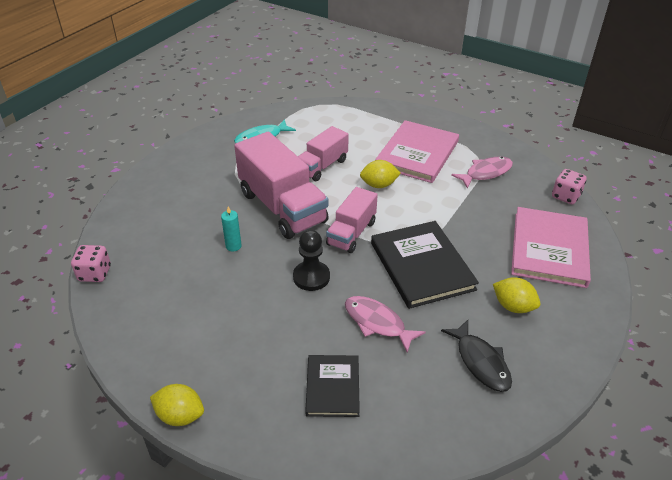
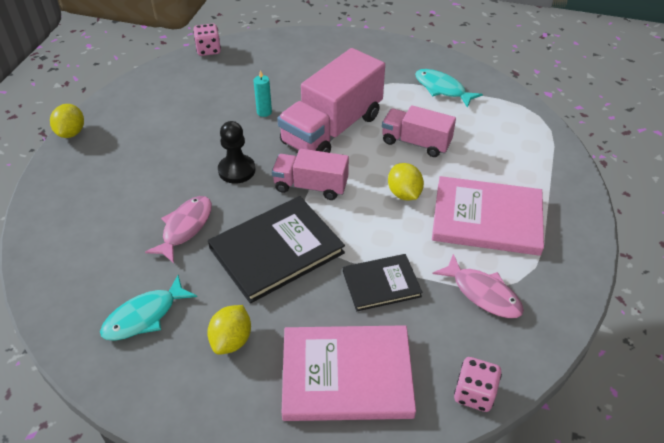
camera: 75 degrees right, 5 degrees up
(332, 387) = (104, 211): black book -> black book (381, 284)
(480, 362) = (144, 316): black fish -> turquoise fish

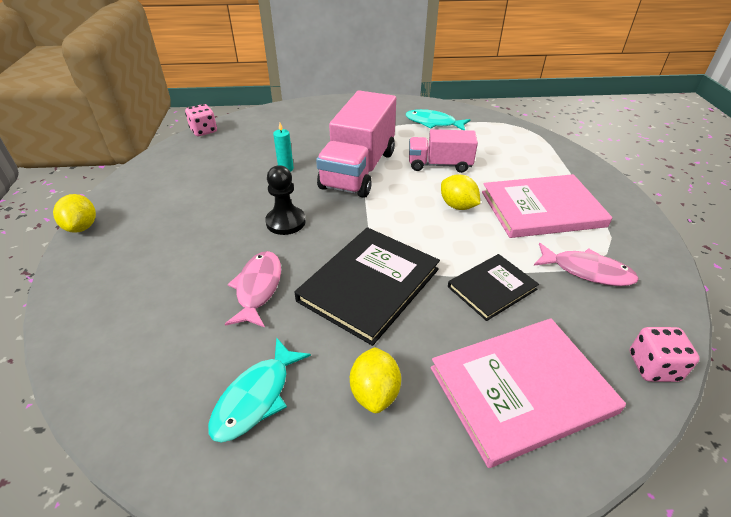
camera: 20 degrees left, 5 degrees down
(310, 186) = (368, 219): pink truck -> none

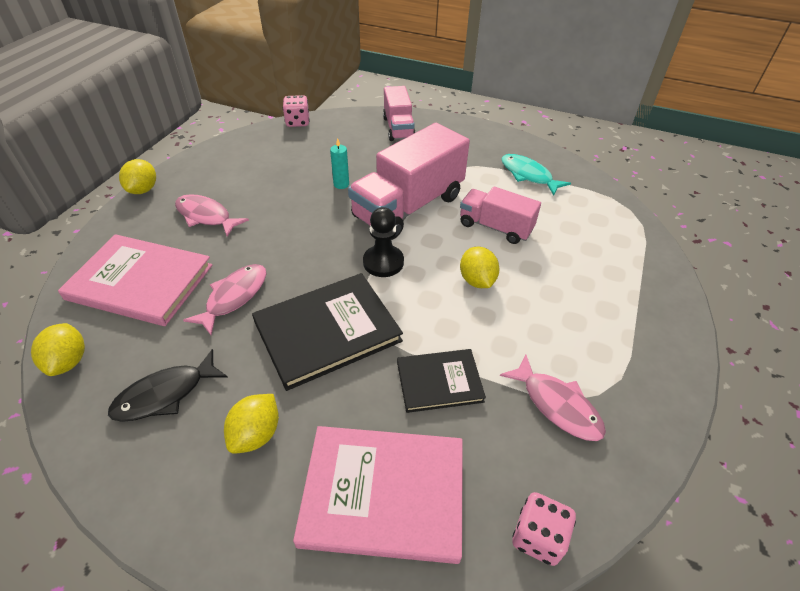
camera: 25 degrees right, 5 degrees up
(119, 412) = (68, 361): none -> yellow lemon
(173, 230) = (206, 216): none -> pink fish
(256, 397) = (165, 394): turquoise fish -> black fish
(285, 222) = (301, 241): black pawn -> black pawn (383, 262)
(301, 115) = (398, 128): none -> pink truck
(542, 209) = (567, 316): pink book -> pink book (140, 282)

